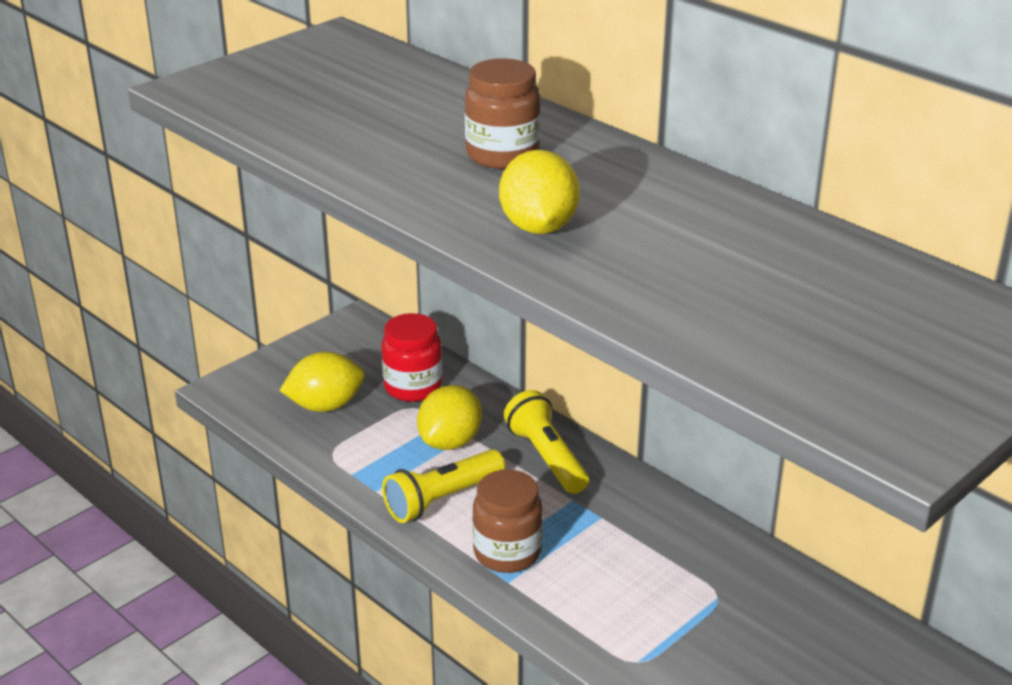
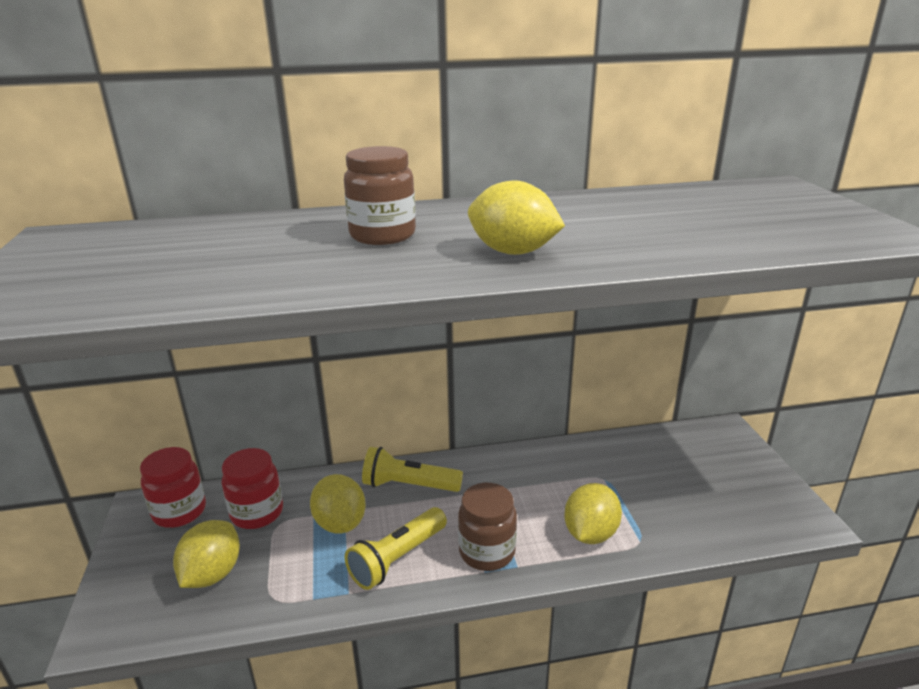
camera: 55 degrees left, 5 degrees down
(371, 345) = (179, 511): none -> red jar
(442, 499) = (397, 558): yellow flashlight -> yellow flashlight turned 45 degrees clockwise
(610, 617) = (590, 533): none -> yellow lemon

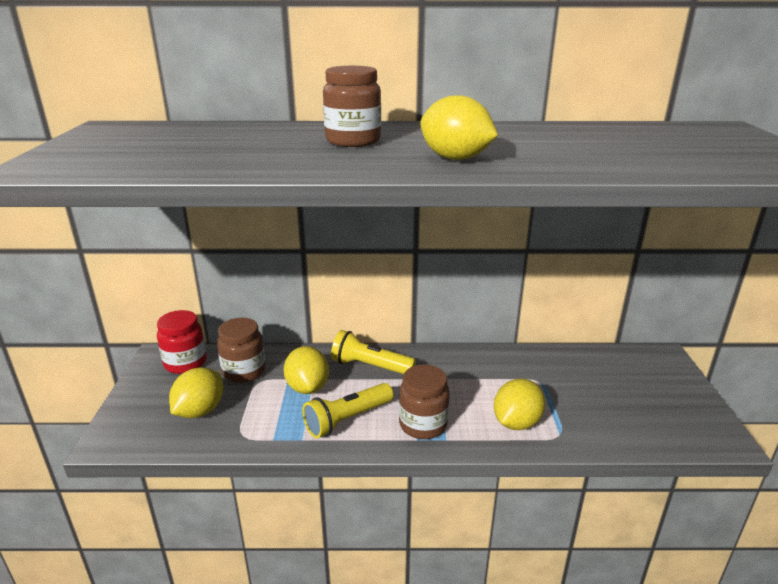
camera: 10 degrees right, 0 degrees up
(257, 513) = (244, 371): red jar -> brown jar

